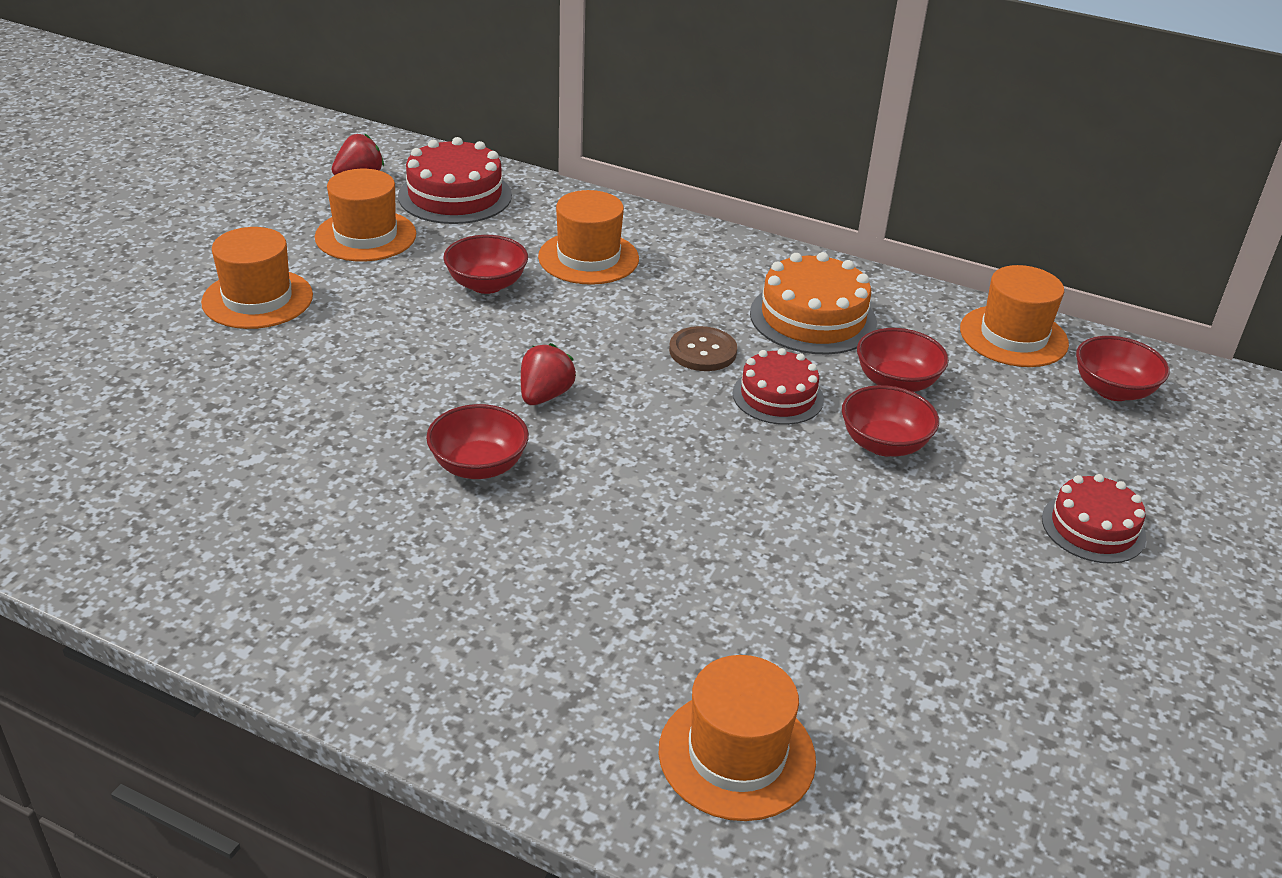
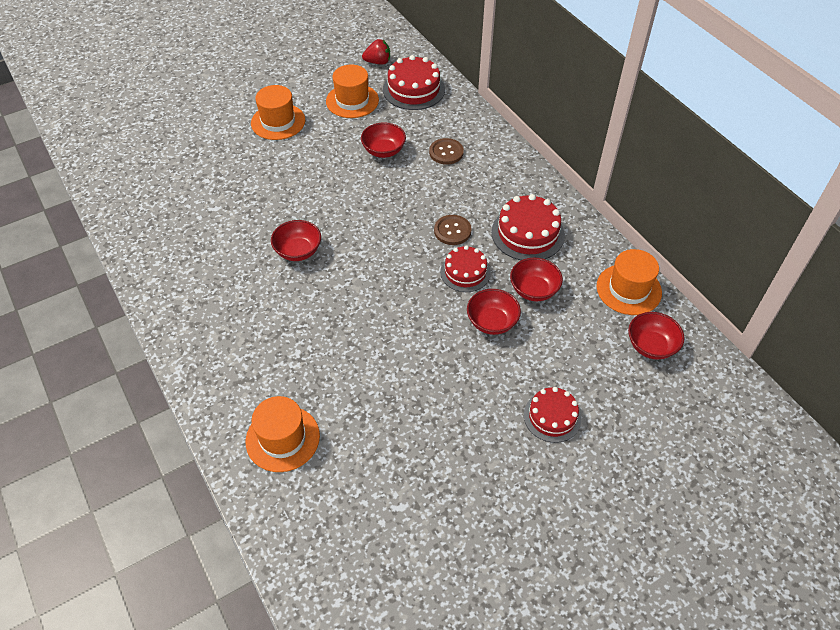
camera: 35 degrees right, 15 degrees up
(545, 395) = (357, 226): red strawberry -> none
(588, 258) = (446, 152): orange hat -> brown button
(813, 318) = (527, 233): orange cake -> red cake

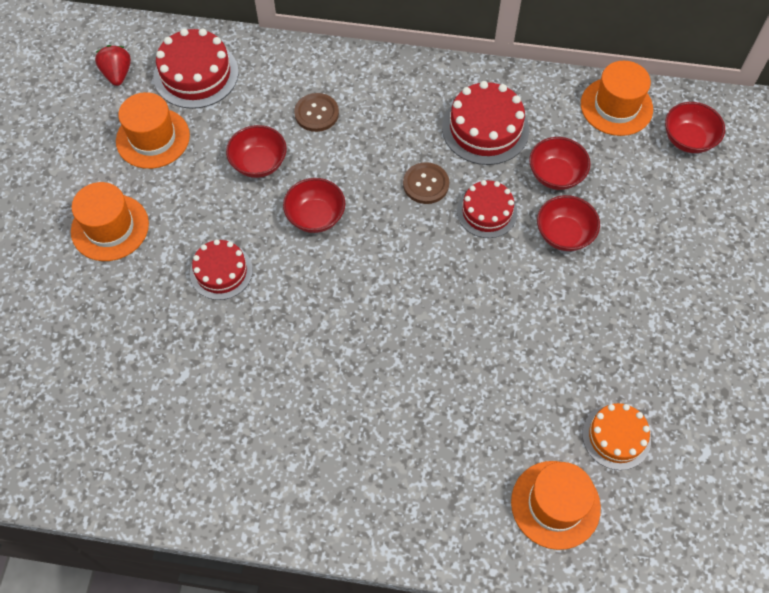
camera: 50 degrees left, 10 degrees up
(298, 251) = (326, 335): red bowl -> red bowl (315, 216)
(364, 444) = (616, 436): none -> orange cake
(378, 62) = (117, 74): red strawberry -> red strawberry turned 45 degrees counterclockwise
(552, 416) = (702, 266): red cake -> red cake (221, 272)

